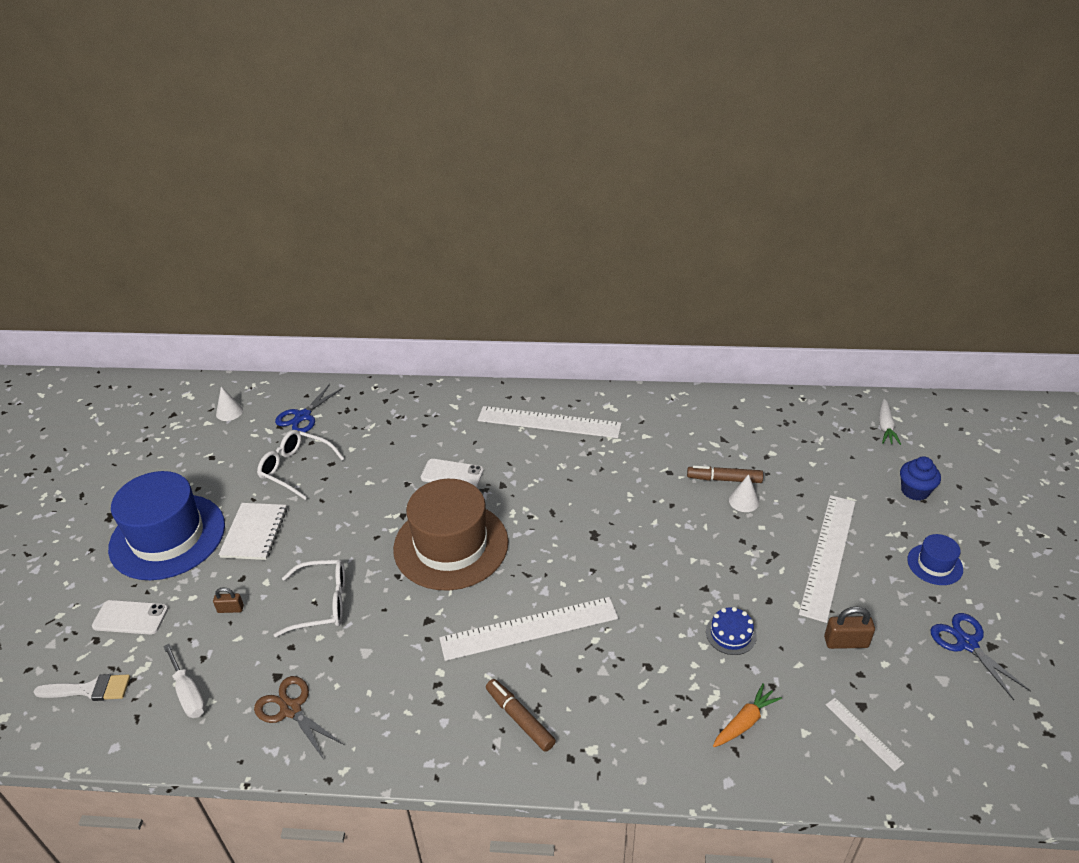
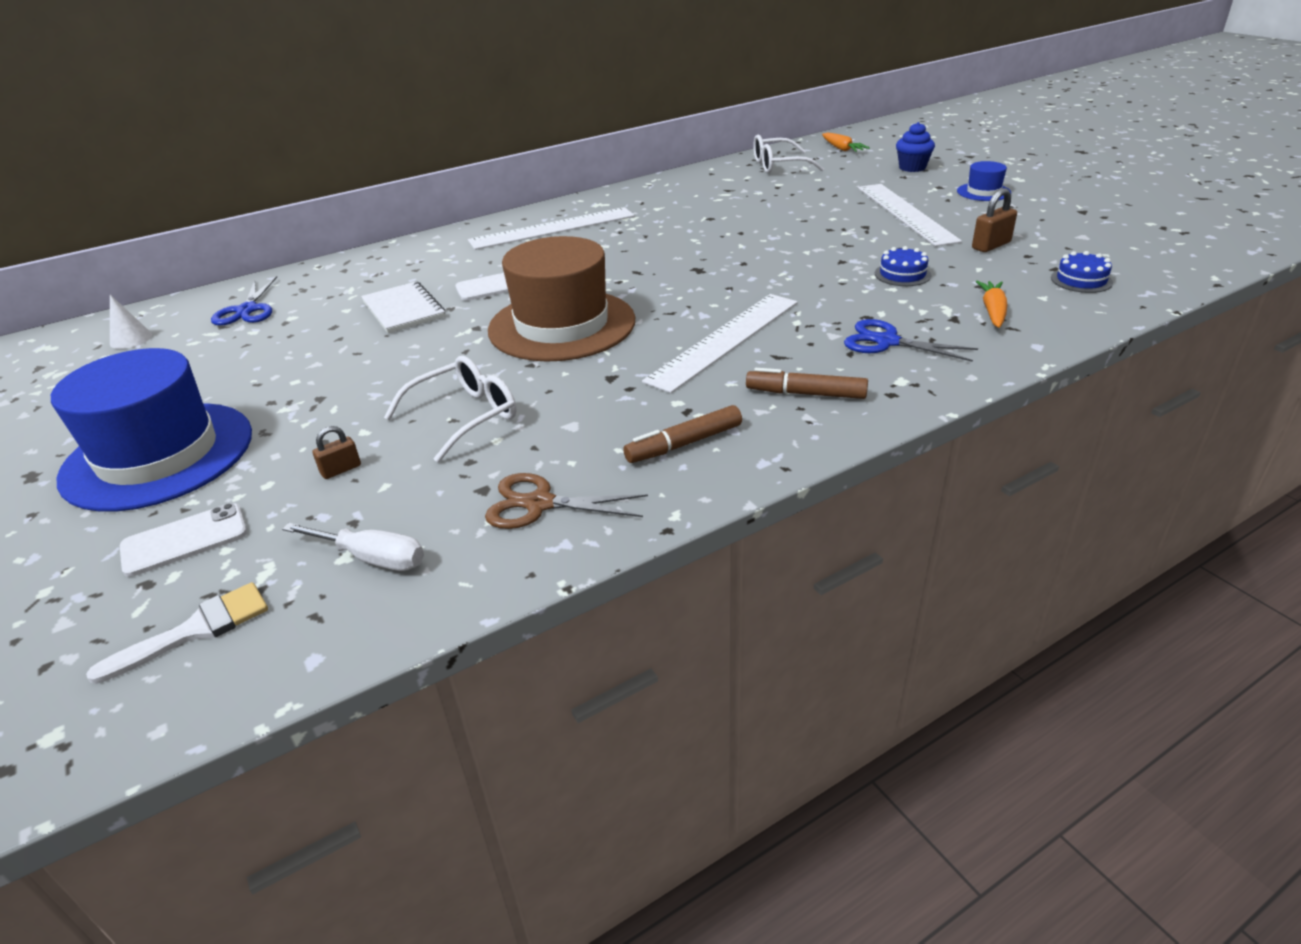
camera: 35 degrees left, 5 degrees down
(254, 533) = (294, 405): white notebook -> white notebook (403, 310)
(295, 468) = (288, 345): white glasses -> white glasses (778, 165)
(724, 479) = (762, 207): brown marker -> brown marker (684, 444)
(744, 501) = (797, 211): white cone -> none
(863, 733) = (1081, 280): white ruler -> blue cake
(885, 427) = (842, 149): white carrot -> orange carrot
(967, 643) = (1067, 216): blue scissors -> blue scissors (887, 342)

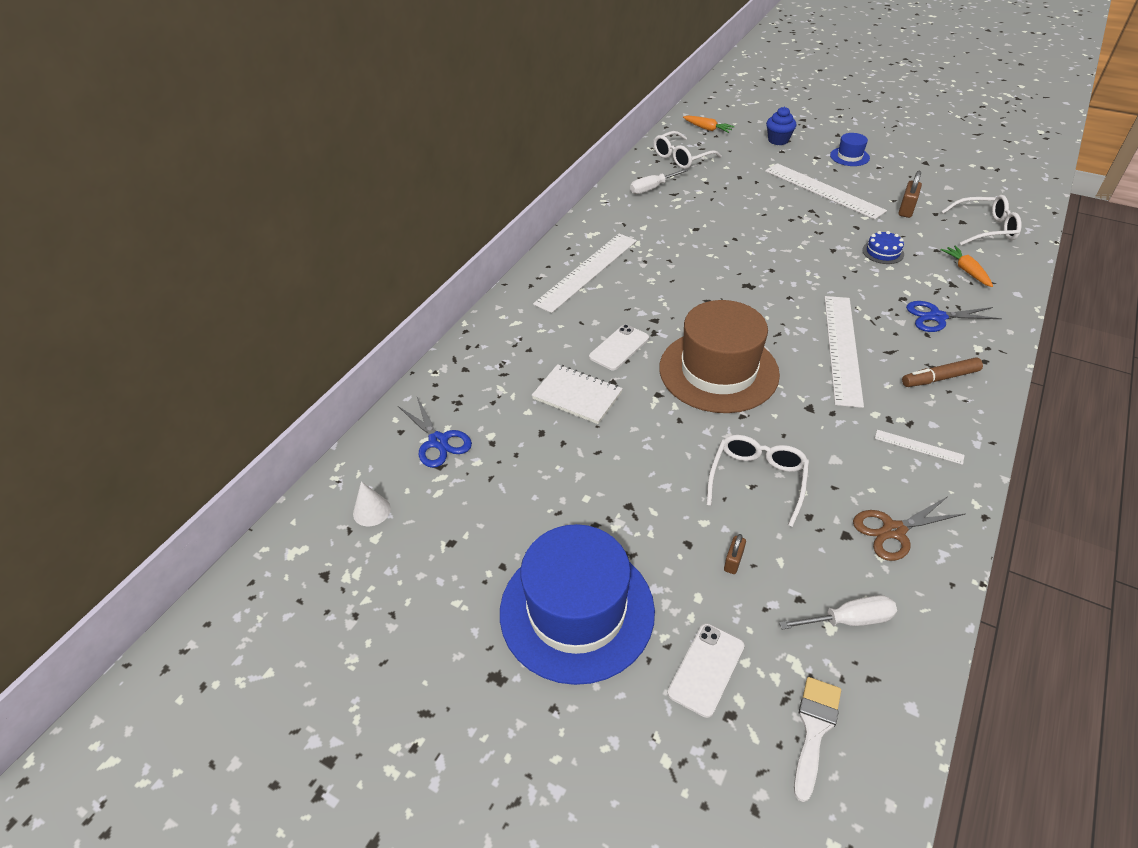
camera: 30 degrees left, 10 degrees up
(684, 444) = (918, 447): brown marker -> white ruler
(711, 182) = (652, 188): none -> white screwdriver
(1081, 280) = (985, 228): blue cake -> white glasses

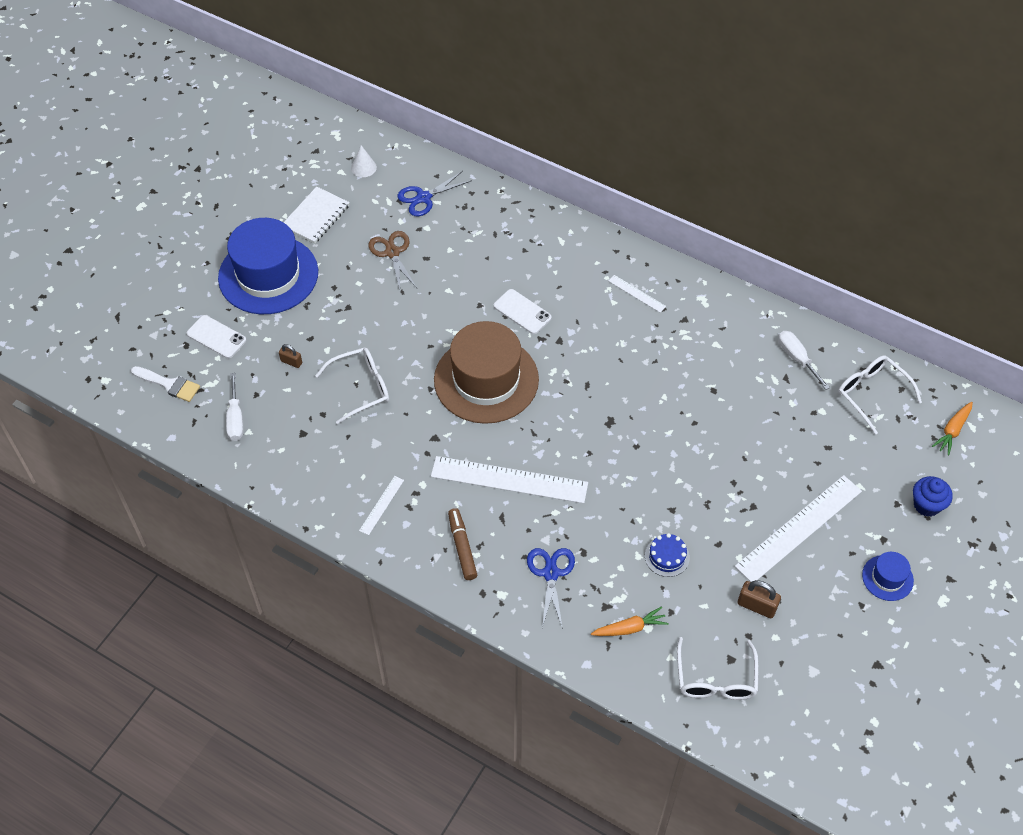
camera: 90 degrees right, 10 degrees up
(577, 395) = (464, 281): white notebook -> white notebook (316, 217)
(587, 271) = (636, 293): white ruler -> white ruler, size x0.45
(757, 480) = (361, 388): white glasses -> white glasses turned 45 degrees counterclockwise
(893, 531) = (302, 464): brown scissors -> brown scissors (392, 252)

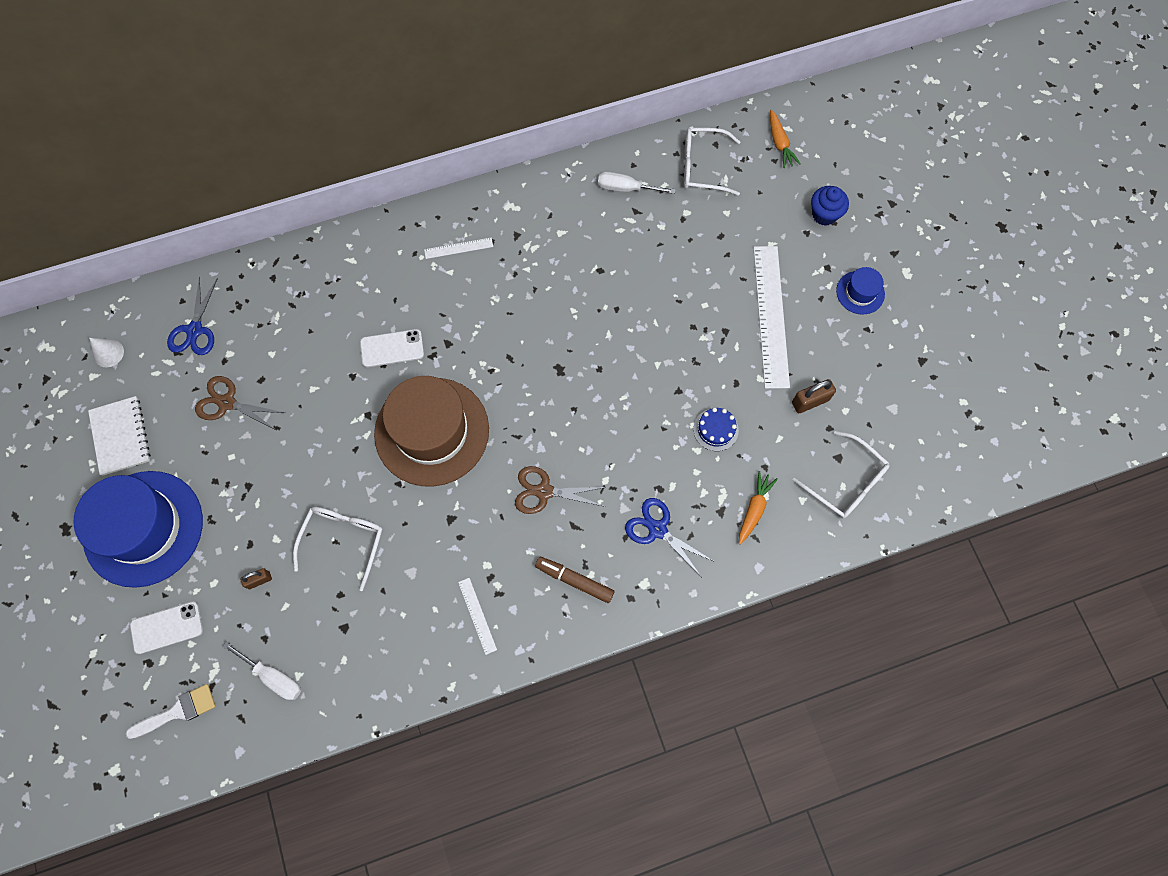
camera: 50 degrees left, 15 degrees up
(509, 480) = (544, 491): white ruler -> brown scissors

